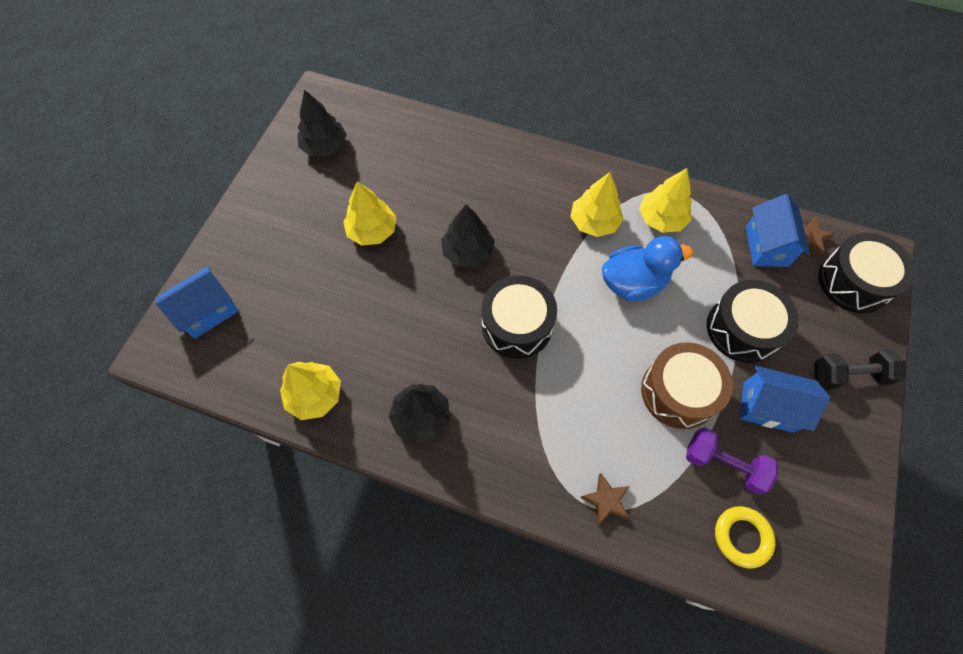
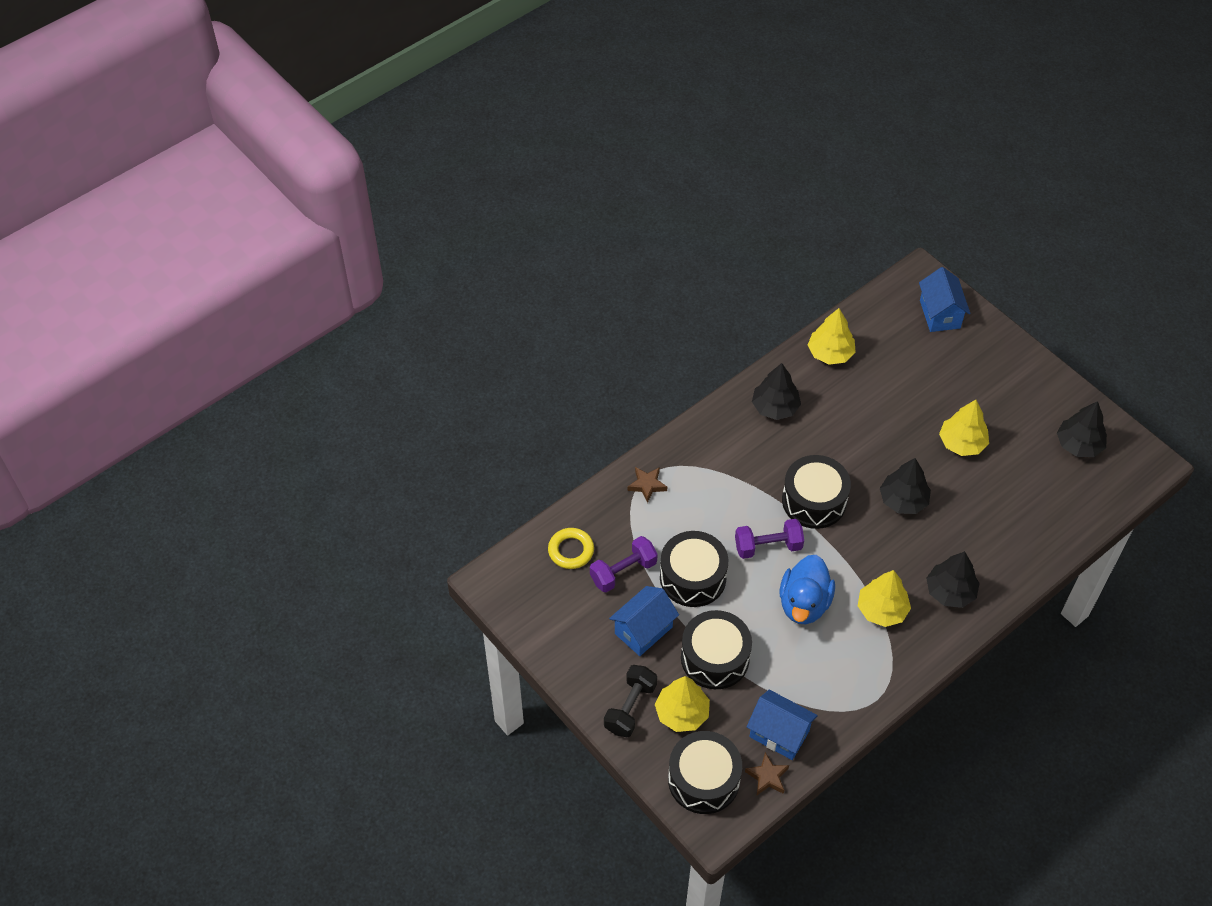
camera: 120 degrees right, 10 degrees down
(540, 182) = (950, 591): none -> black tree
(596, 341) = (768, 546): none -> purple dumbbell
(661, 219) = (856, 666): yellow tree -> yellow tree (682, 713)
(678, 392) = (692, 577): brown drum -> black drum

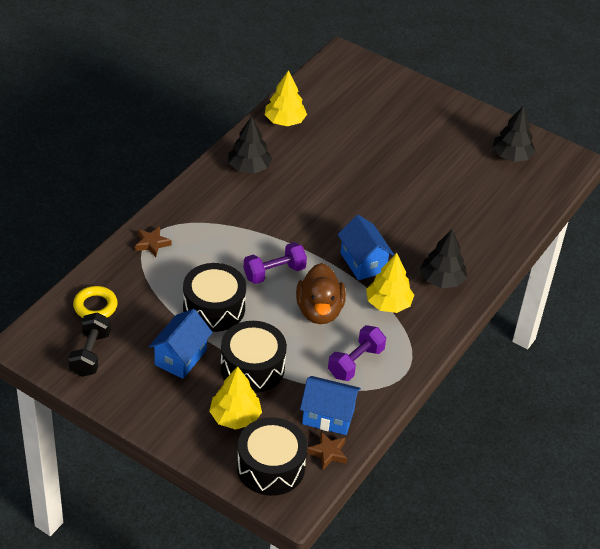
camera: 20 degrees left, 10 degrees down
(623, 572) = (149, 314): purple dumbbell -> purple dumbbell (355, 362)
(630, 708) = (186, 422): black dumbbell -> black dumbbell (90, 354)
(804, 603) = (319, 311): blue duck -> brown duck
(814, 501) = (304, 231): black drum -> none
(903, 500) = (380, 219): black tree -> none
(940, 314) = (368, 80): blue house -> blue house (363, 262)
(962, 443) = (416, 169): yellow tree -> none

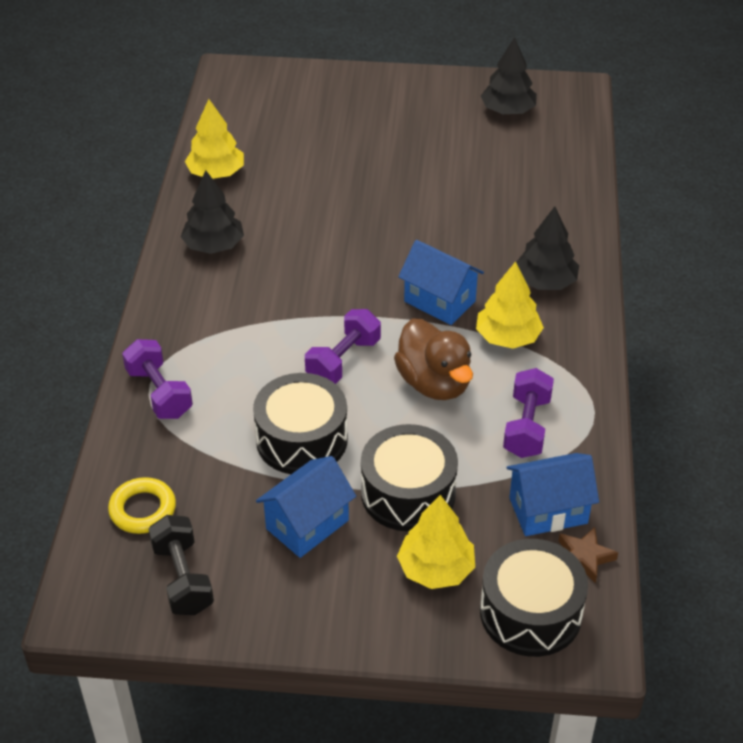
camera: 25 degrees left, 0 degrees up
(152, 244) = (159, 393): brown star -> purple dumbbell
(180, 357) = (307, 524): blue house -> blue house turned 45 degrees clockwise

